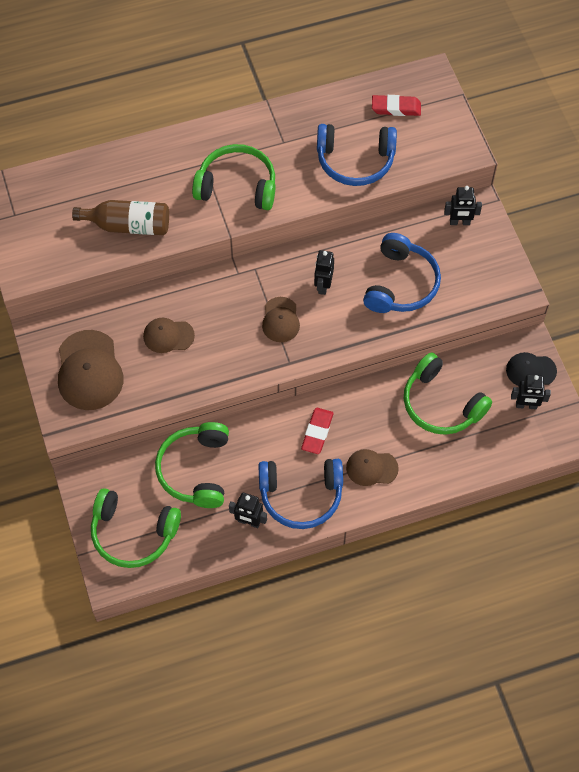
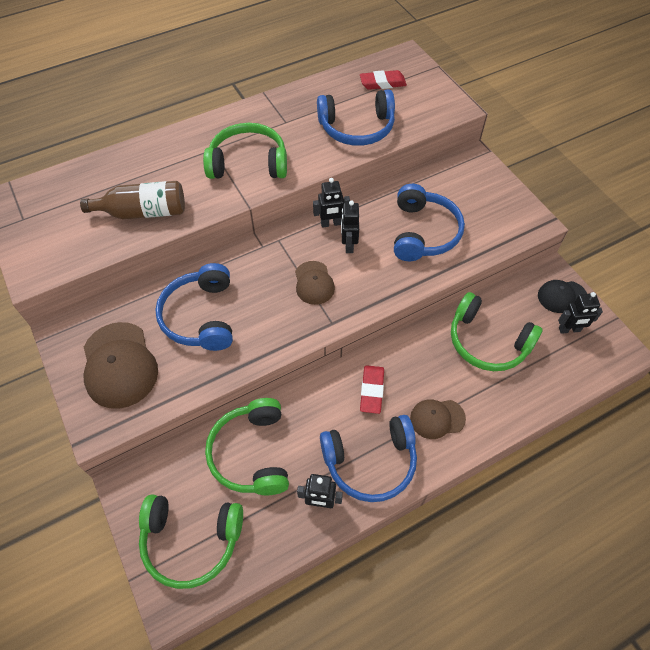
camera: 10 degrees left, 5 degrees down
(168, 336) = (201, 316): brown cap -> blue headphones
(459, 222) = (462, 173): black robot -> black robot (331, 224)

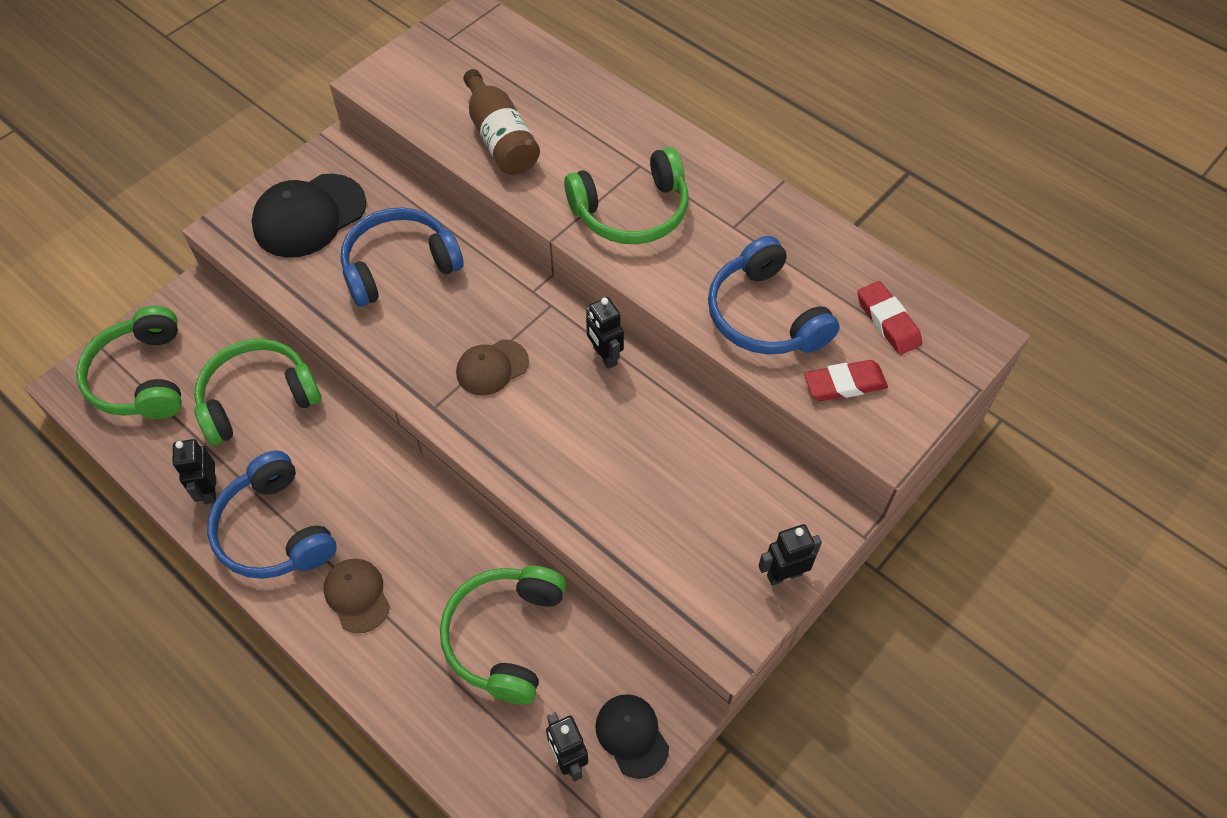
camera: 70 degrees right, 0 degrees up
(119, 365) = (309, 216): brown cap -> black cap
(248, 163) = (631, 211): green headphones -> green headphones turned 90 degrees clockwise
(349, 245) = (573, 389): black robot -> black robot (784, 574)
(371, 390) = (379, 504): red eraser -> red eraser (844, 384)
(423, 232) = (636, 478): blue headphones -> none

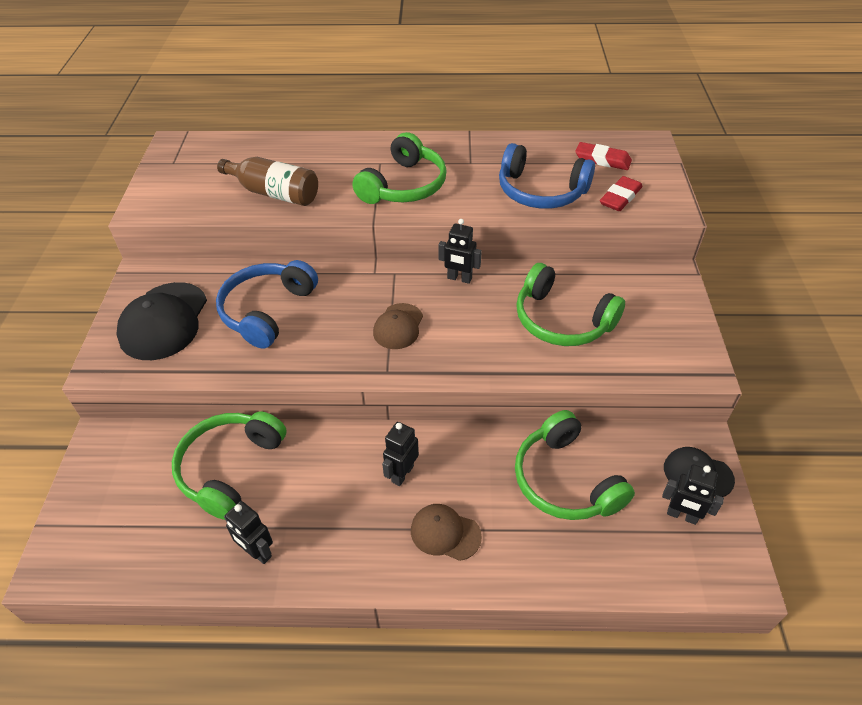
camera: 40 degrees left, 10 degrees down
(142, 377) = (113, 520): green headphones -> green headphones (562, 320)
(275, 530) = (339, 540): blue headphones -> none
(784, 574) = (687, 317): black robot -> black robot (402, 474)

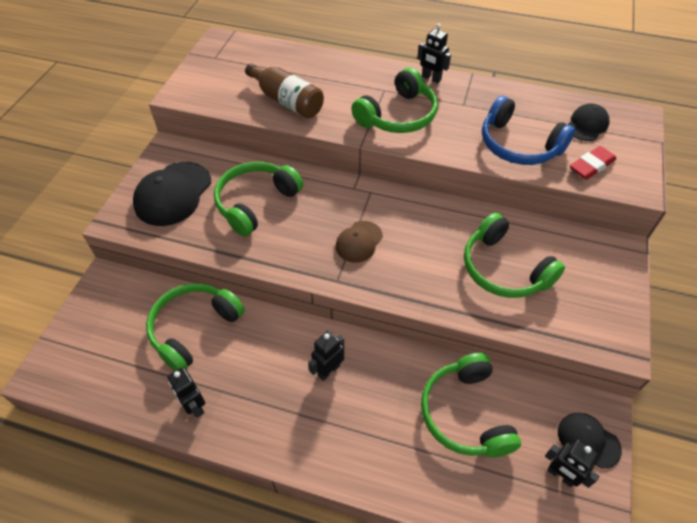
camera: 15 degrees right, 5 degrees up
(267, 311) = (256, 203): blue headphones -> green headphones
(445, 533) = (348, 432): brown cap -> none
(459, 278) = (424, 209): black robot -> black robot (431, 78)
(602, 160) = (587, 125): red eraser -> black cap

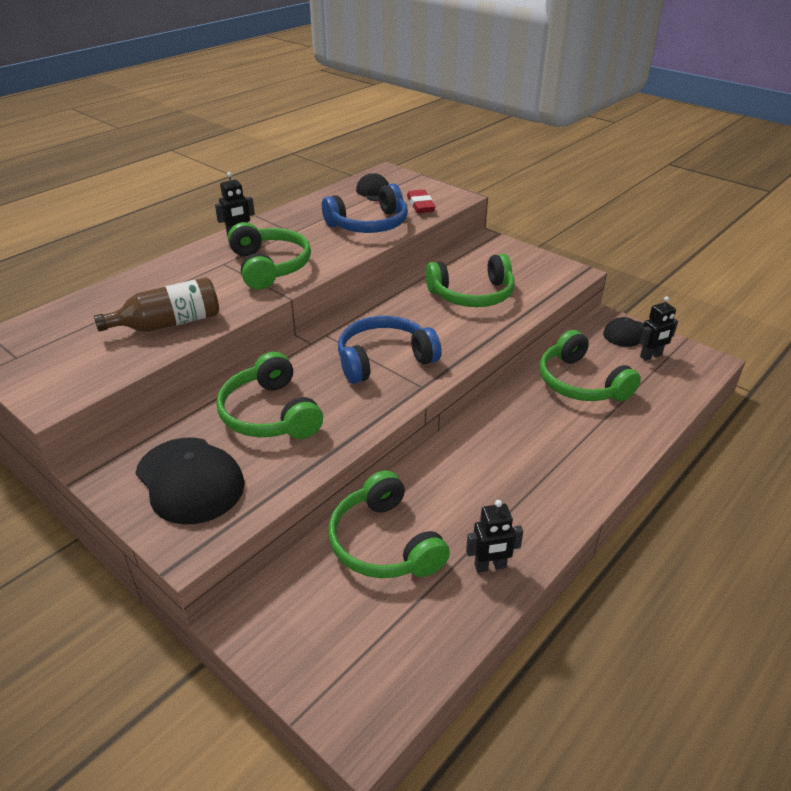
camera: 65 degrees left, 15 degrees down
(328, 370) = (497, 450): black robot -> none
(359, 242) = (384, 359): brown cap -> blue headphones
(465, 413) = (581, 383): green headphones -> green headphones turned 45 degrees clockwise

